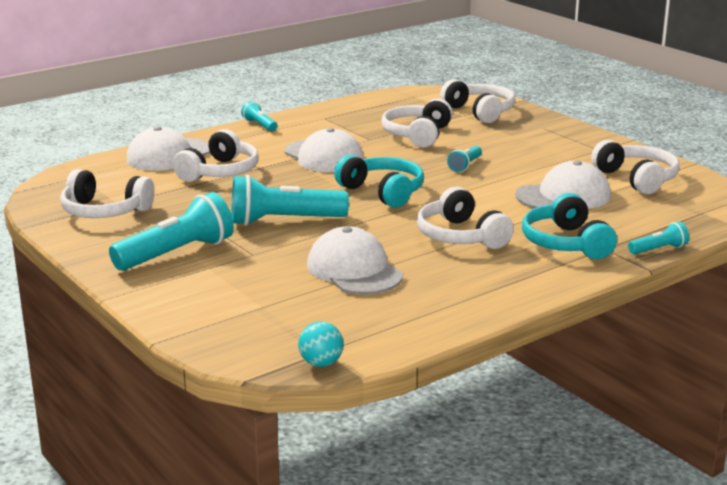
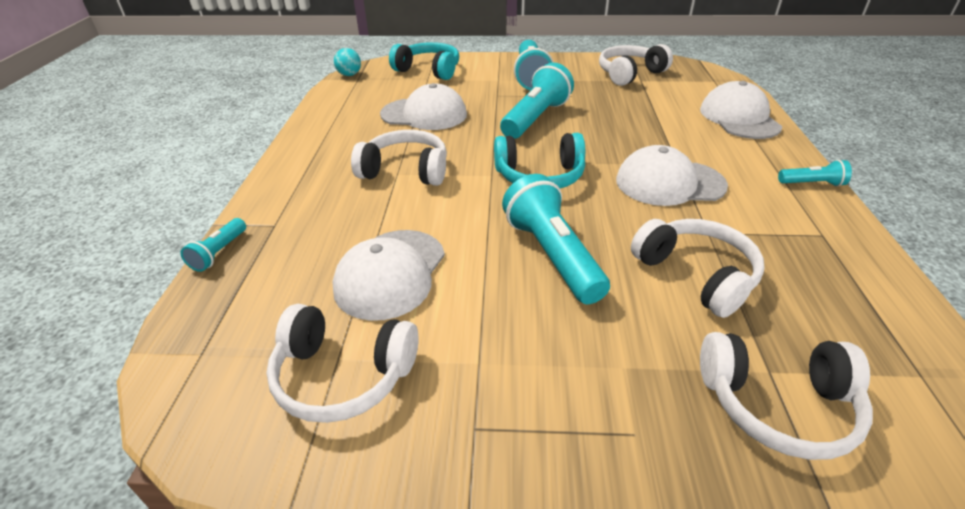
camera: 130 degrees right, 15 degrees up
(220, 172) = (672, 125): white headphones -> none
(465, 166) = (552, 255): turquoise flashlight -> turquoise flashlight, size x2.02
(566, 243) = (314, 211): turquoise headphones -> turquoise headphones (429, 70)

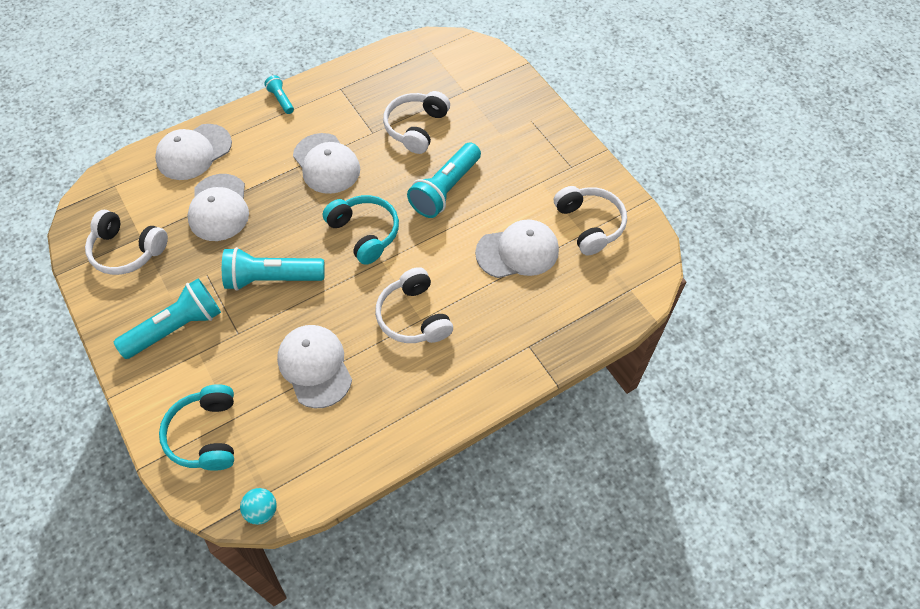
camera: 125 degrees left, 20 degrees up
(219, 253) = (573, 351): turquoise flashlight -> none
(648, 114) = (219, 208): none -> white cap
(777, 405) = (481, 86): white headphones -> none

